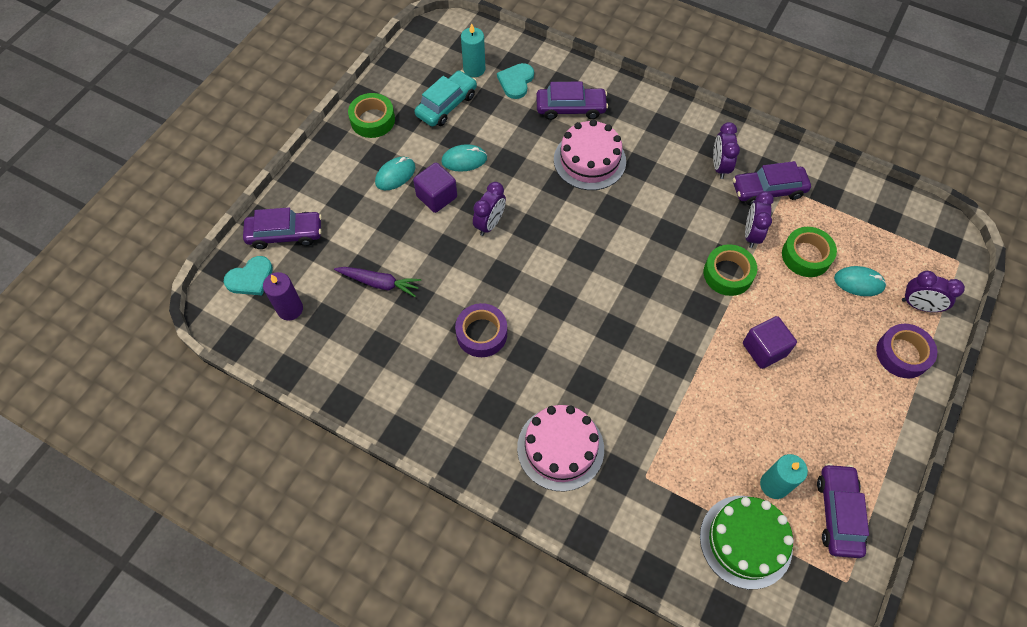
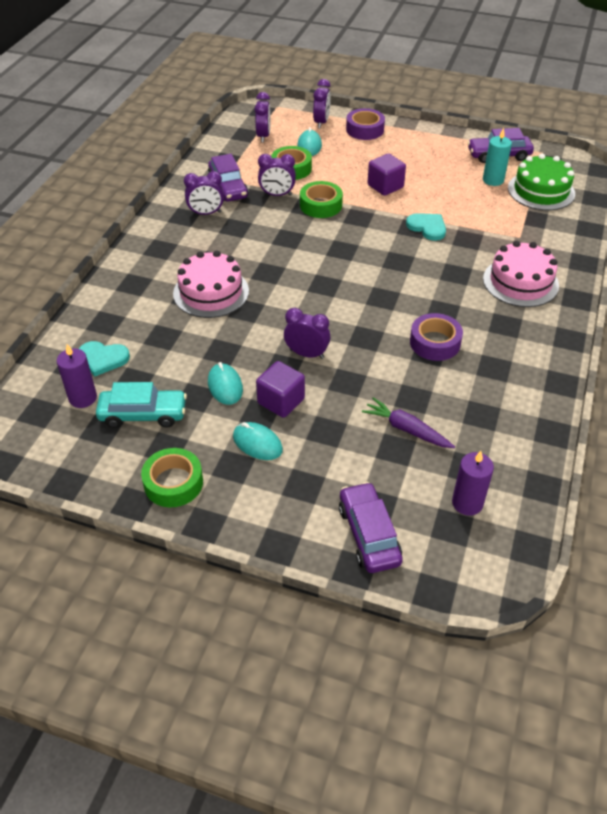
camera: 100 degrees left, 15 degrees down
(250, 278) = (441, 554): turquoise heart -> turquoise heart (427, 227)
(379, 283) = (406, 429): purple carrot -> purple carrot turned 60 degrees counterclockwise
(446, 105) = (143, 414): turquoise car -> turquoise car turned 150 degrees clockwise
(474, 69) = (83, 398): turquoise candle -> purple candle
(570, 108) = (141, 312): purple car -> none
(881, 237) = (263, 136): none -> purple clock

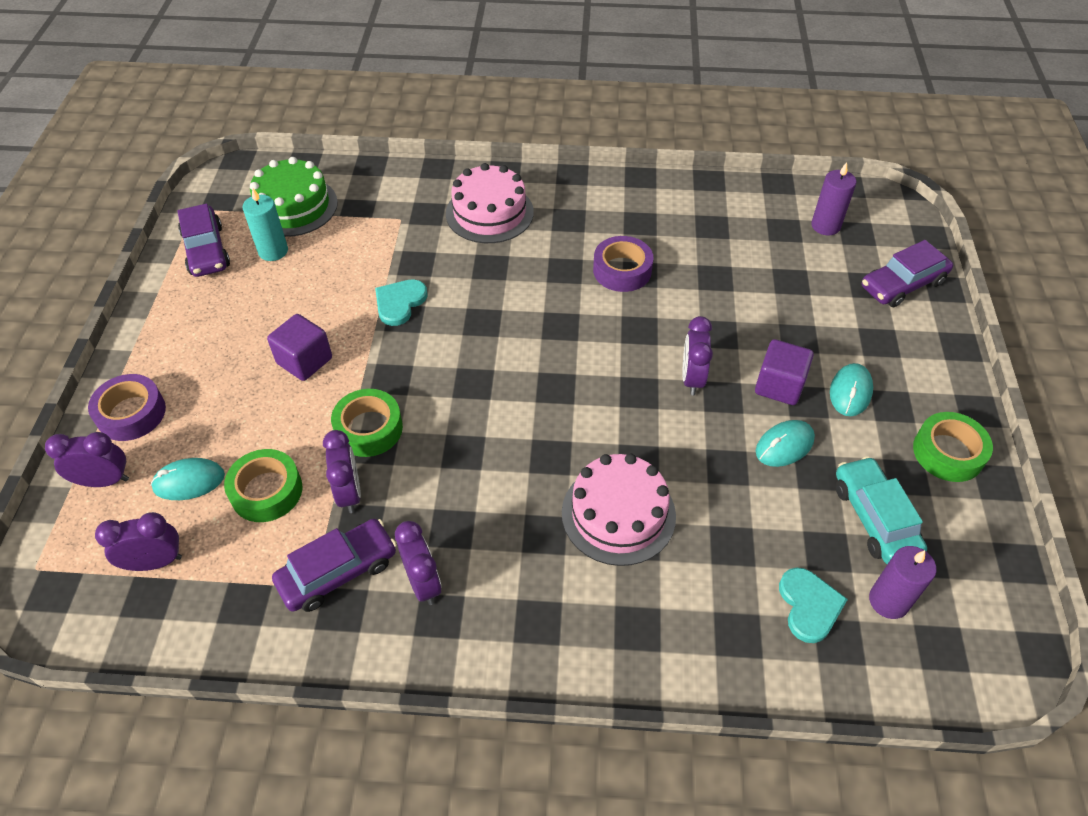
camera: 105 degrees left, 5 degrees up
(406, 429) = (761, 276): purple carrot -> none

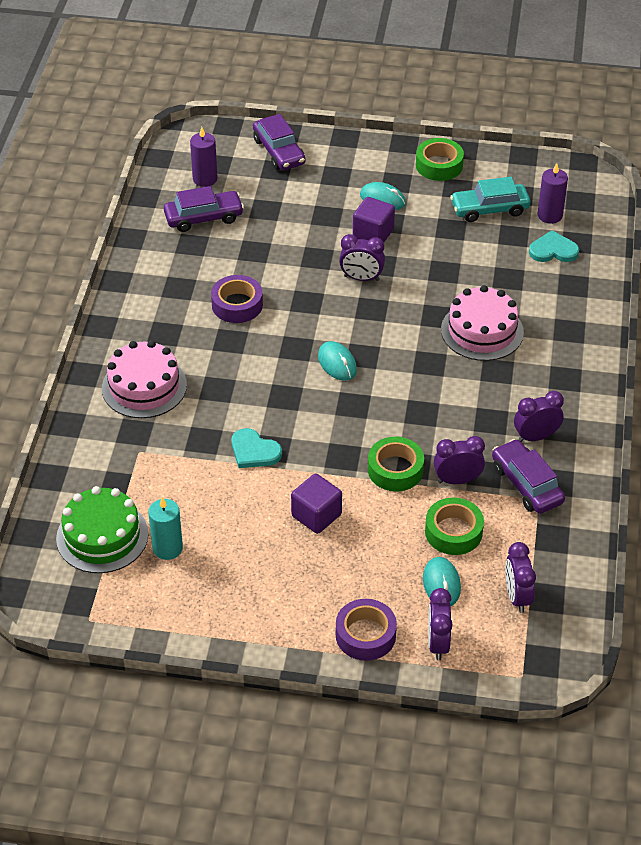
camera: 85 degrees left, 5 degrees down
(206, 250) = (156, 603): purple car -> purple car (204, 218)
(784, 445) = (428, 240): turquoise mouse -> turquoise mouse (337, 363)

